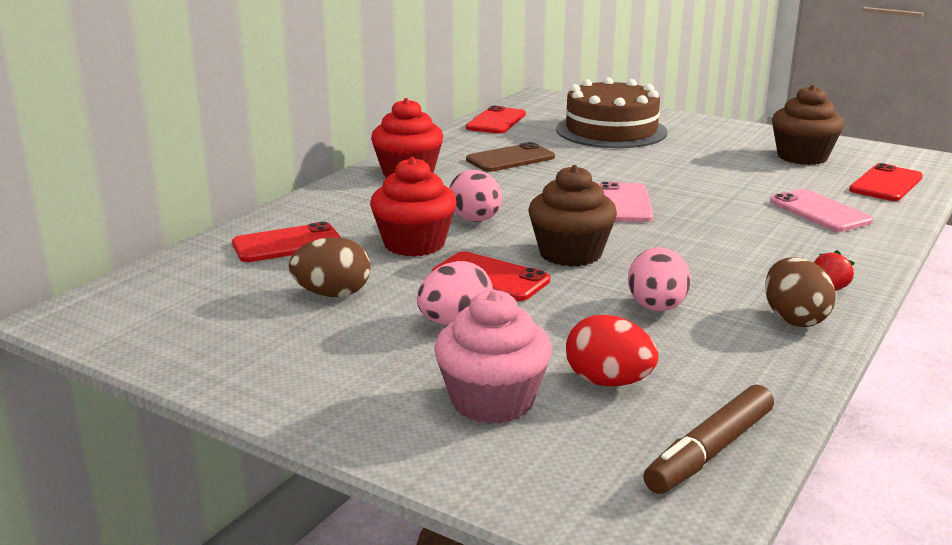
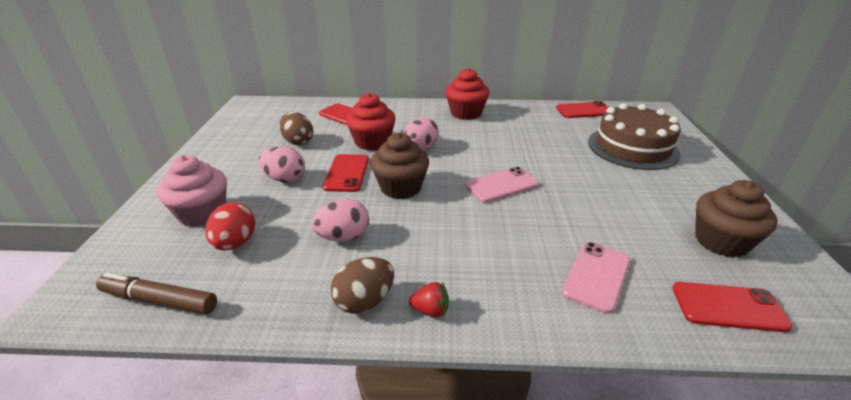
camera: 60 degrees right, 10 degrees up
(510, 159) = (527, 131): brown phone -> none

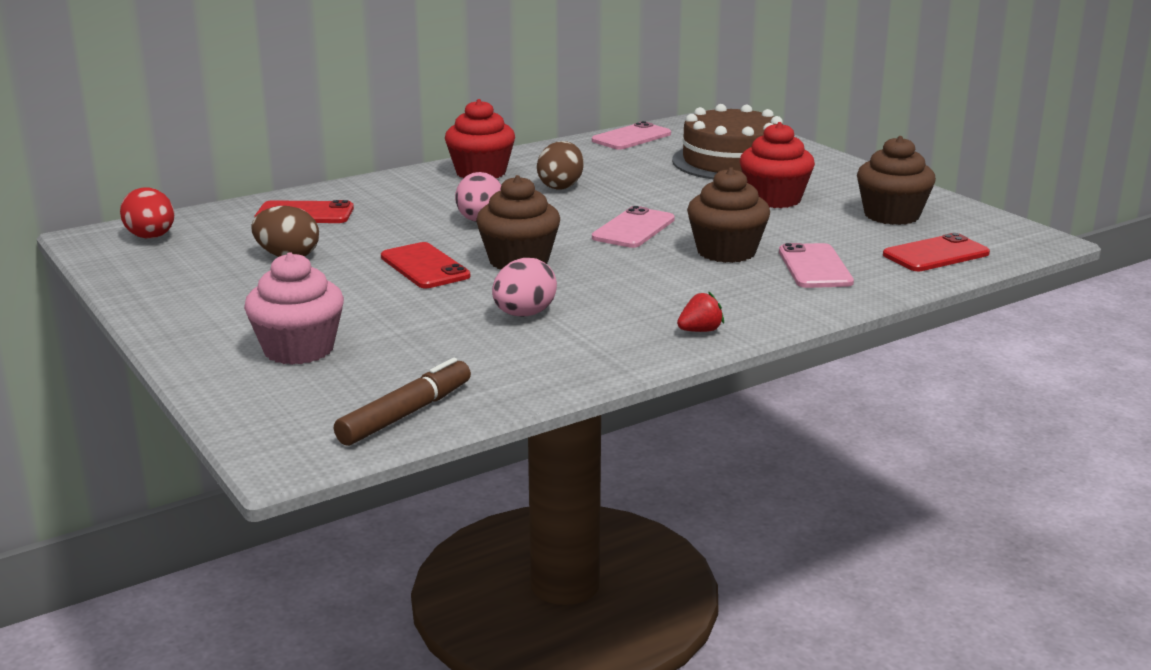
camera: 35 degrees left, 10 degrees down
(160, 301) = (405, 414): brown marker -> brown marker turned 150 degrees clockwise
(235, 243) = (401, 356): red egg -> red egg (151, 237)
(285, 179) = (349, 293): pink egg -> none
(364, 301) = (628, 345): brown egg -> brown egg (561, 186)
(372, 142) = (402, 231): red cupcake -> red cupcake (774, 199)
(542, 231) = (726, 252): none -> brown cupcake
(584, 110) = (631, 137): red phone -> pink phone

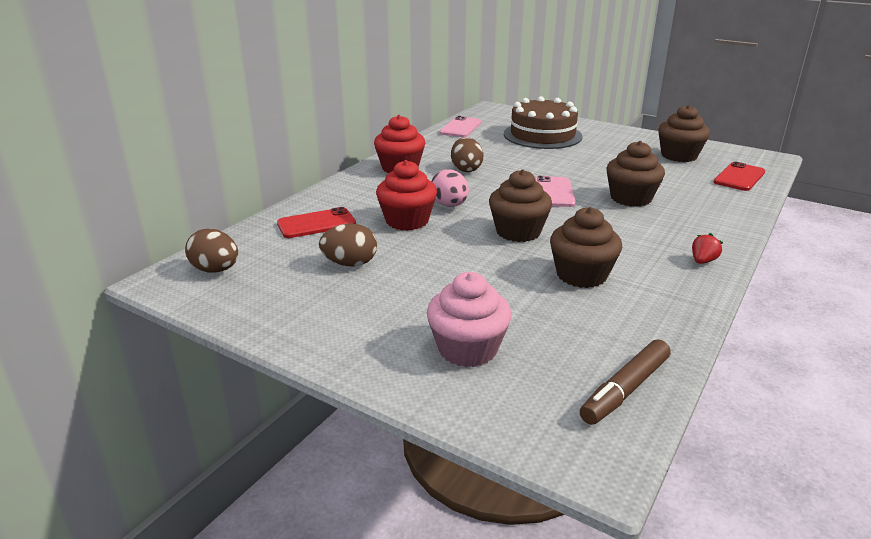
camera: 25 degrees left, 5 degrees up
(151, 237) = (216, 270): red egg -> brown egg
(405, 414) = (625, 389): brown marker -> brown marker turned 150 degrees counterclockwise
(424, 267) = (462, 250): red phone -> none
(524, 314) = (581, 275): pink egg -> brown cupcake
(774, 199) = (602, 156): red cupcake -> red cupcake (407, 221)
(815, 267) = (693, 199): pink phone -> none

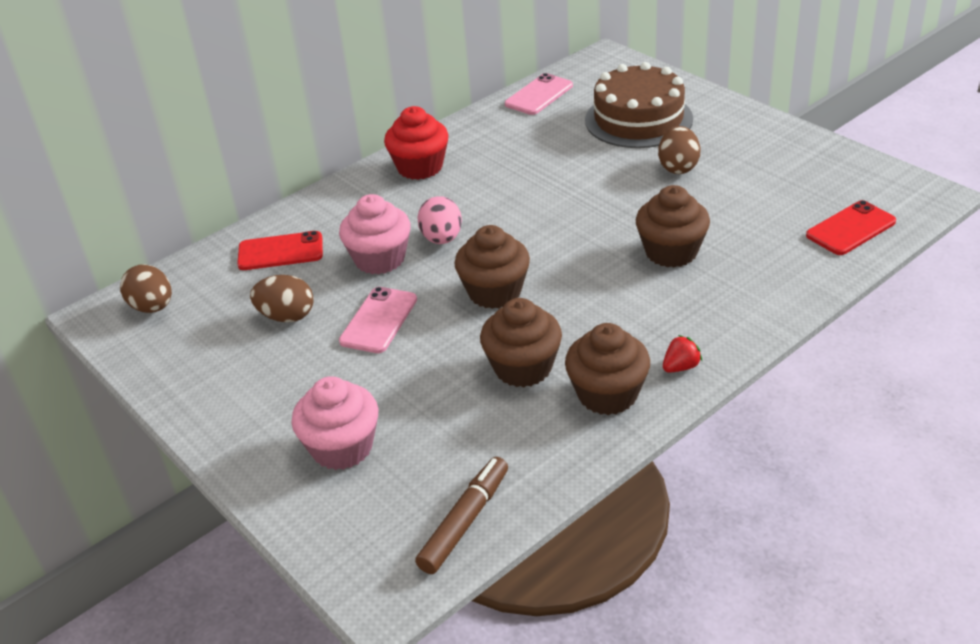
camera: 20 degrees right, 10 degrees up
(407, 221) = (380, 259): red cupcake -> pink cupcake
(466, 169) = (498, 177): brown egg -> brown egg (678, 167)
(554, 192) = (581, 230): pink phone -> pink phone (379, 320)
(625, 389) = (464, 522): brown marker -> brown marker turned 150 degrees clockwise
(679, 156) = (799, 178): brown cupcake -> brown cupcake (607, 394)

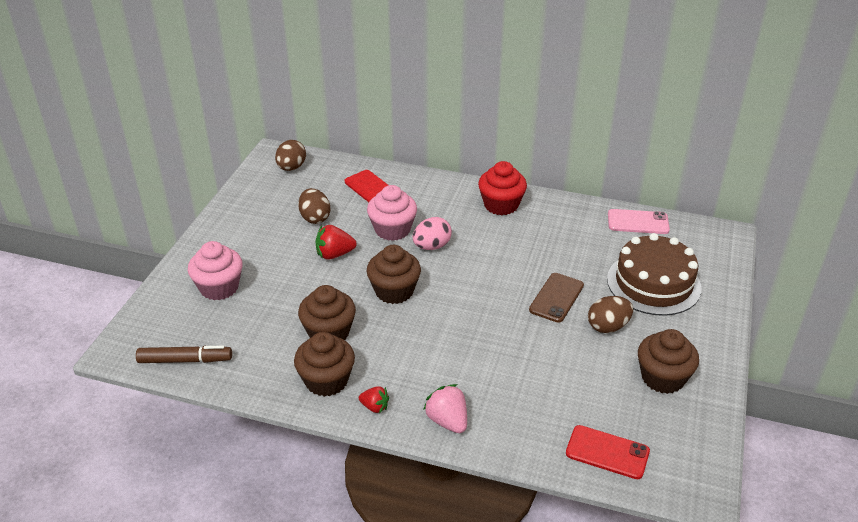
camera: 55 degrees right, 0 degrees up
(379, 320) = (334, 254): pink phone -> red strawberry
(608, 183) = (556, 298): none -> brown phone
(671, 252) = (499, 359): brown cupcake -> brown cupcake (663, 378)
(740, 318) = (447, 421): none -> pink strawberry

